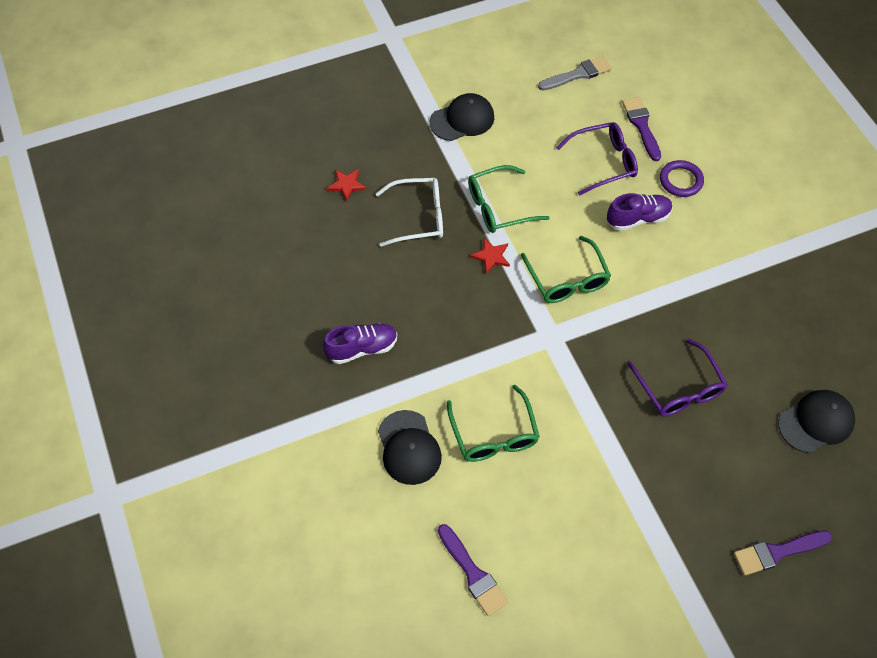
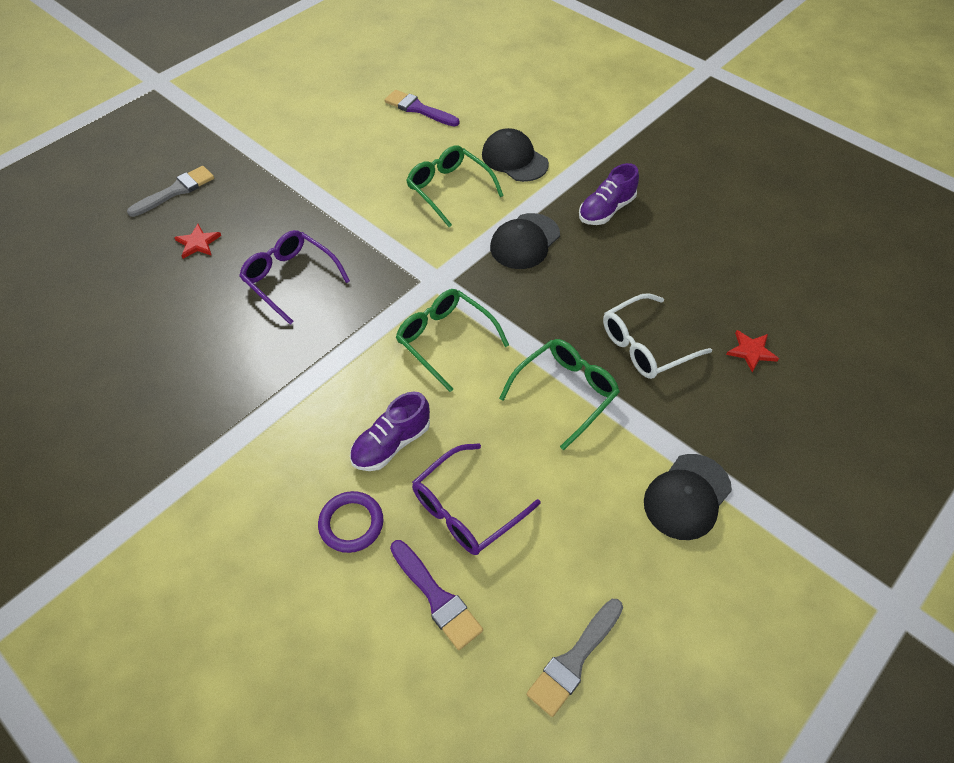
camera: 155 degrees right, 5 degrees down
(491, 256) = (540, 334): red star -> red star (198, 243)
(777, 552) = (176, 191): purple brush -> grey brush
(816, 422) = (143, 296): black cap -> black cap (525, 241)

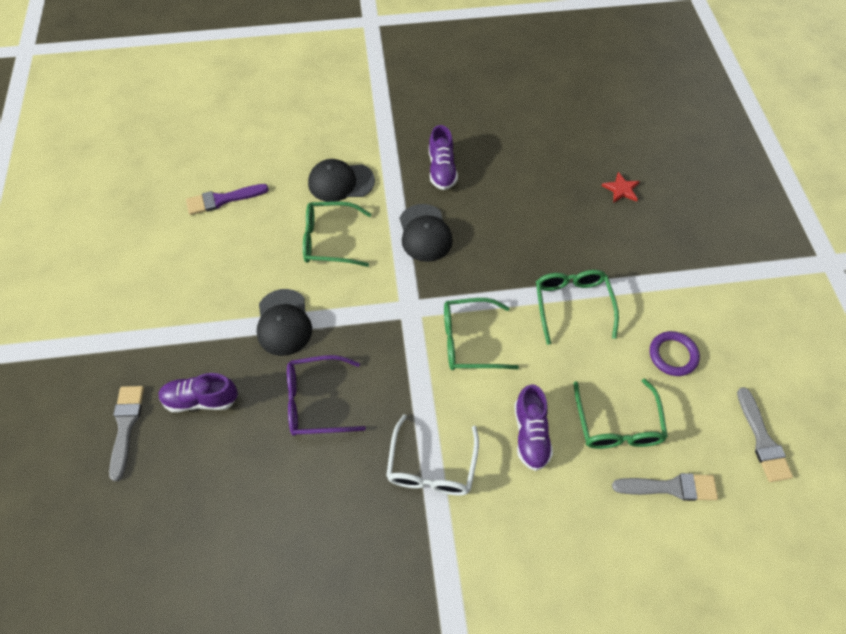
camera: 50 degrees left, 5 degrees up
(198, 243) = (208, 445): red star -> none
(232, 214) = (201, 399): none -> purple shoe
(351, 523) = (577, 503): purple ring -> purple ring (673, 355)
(437, 597) = (670, 487): purple brush -> grey brush
(466, 509) = (617, 424): purple glasses -> green glasses
(646, 345) = (572, 235): white glasses -> white glasses (431, 466)
(687, 497) = (696, 300): black cap -> black cap (284, 322)

